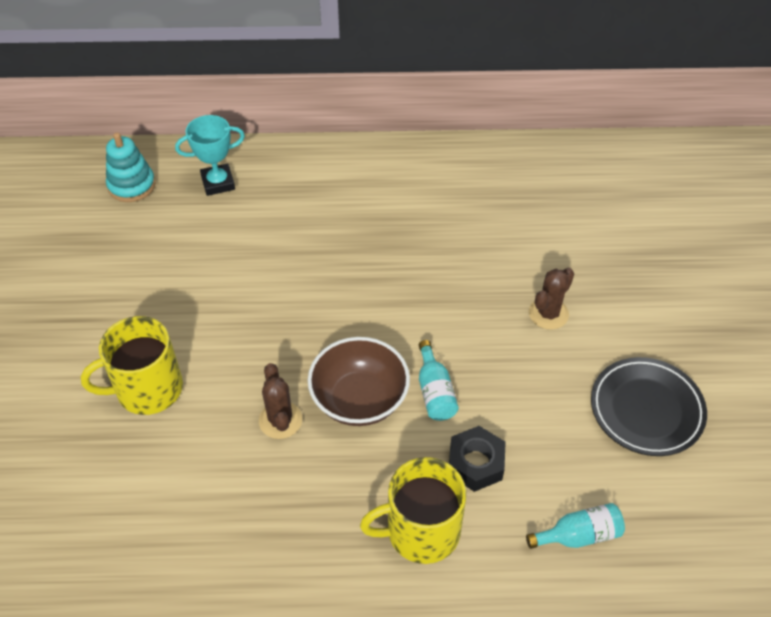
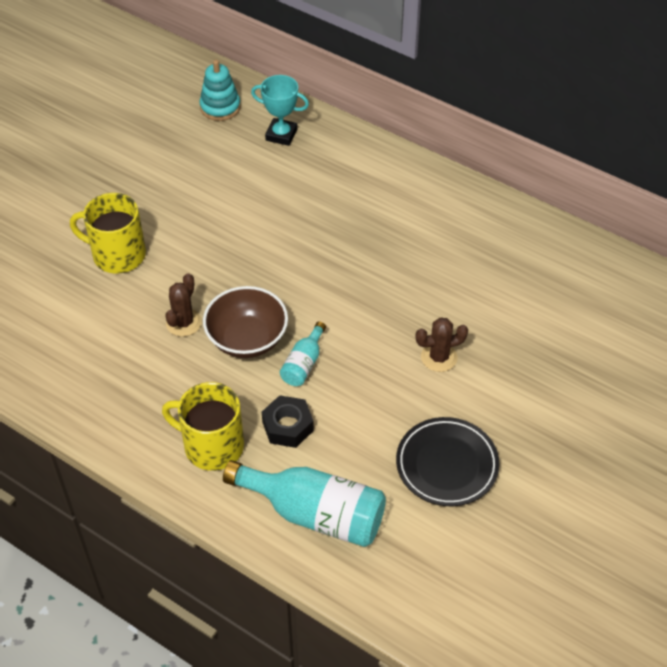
camera: 35 degrees right, 0 degrees up
(579, 535) = (315, 513): turquoise bottle -> turquoise bottle, size x1.99

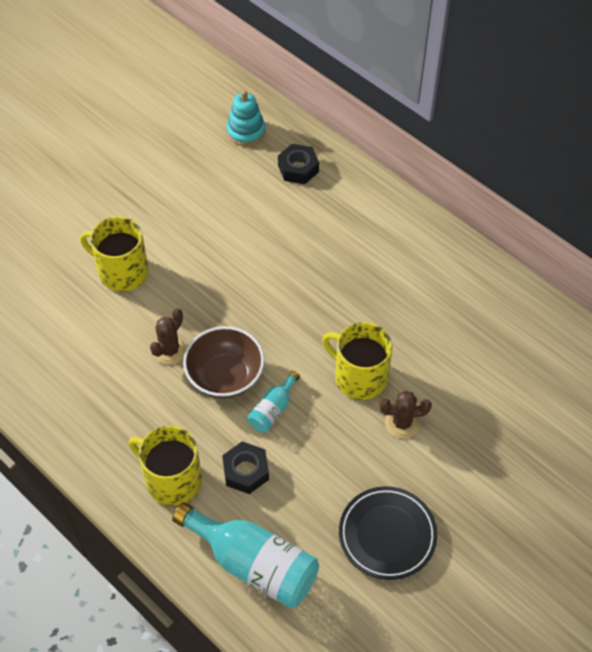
camera: 10 degrees right, 5 degrees up
(281, 135) = (298, 168): turquoise trophy -> black nut
(386, 320) = (359, 377): none -> yellow mug

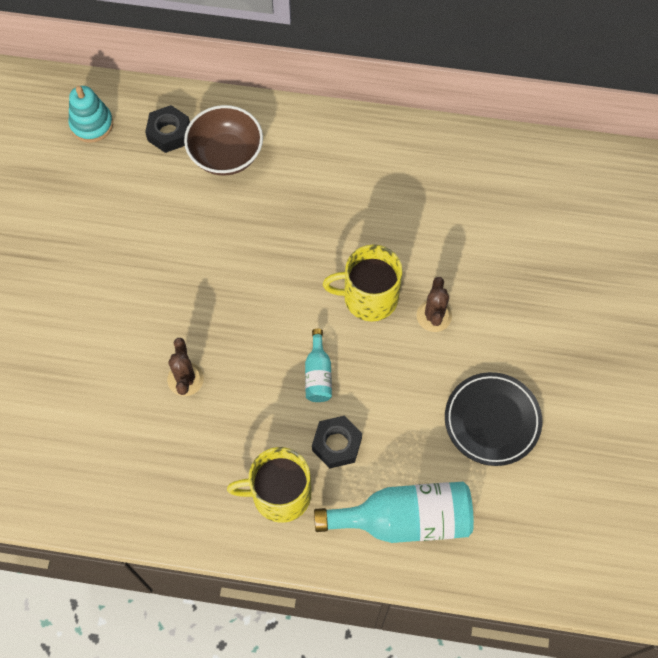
camera: 35 degrees left, 10 degrees up
(122, 271) = (81, 332): yellow mug -> none
(225, 376) = (253, 371): brown bowl -> brown bowl (226, 155)
(402, 423) = (434, 316): brown cactus -> brown cactus turned 45 degrees counterclockwise

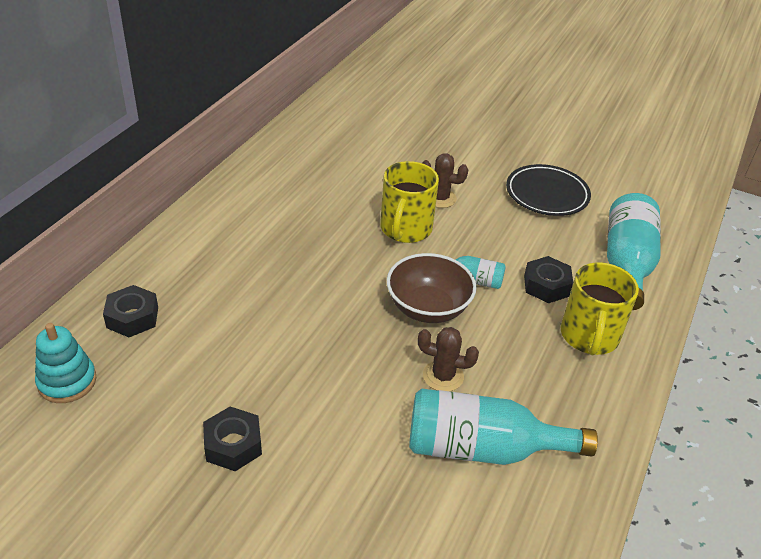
camera: 75 degrees left, 25 degrees down
(69, 253) = (233, 445): none -> black nut
(118, 427) = (482, 448): none -> turquoise bottle
(226, 155) = (192, 281): brown bowl -> brown bowl (428, 308)

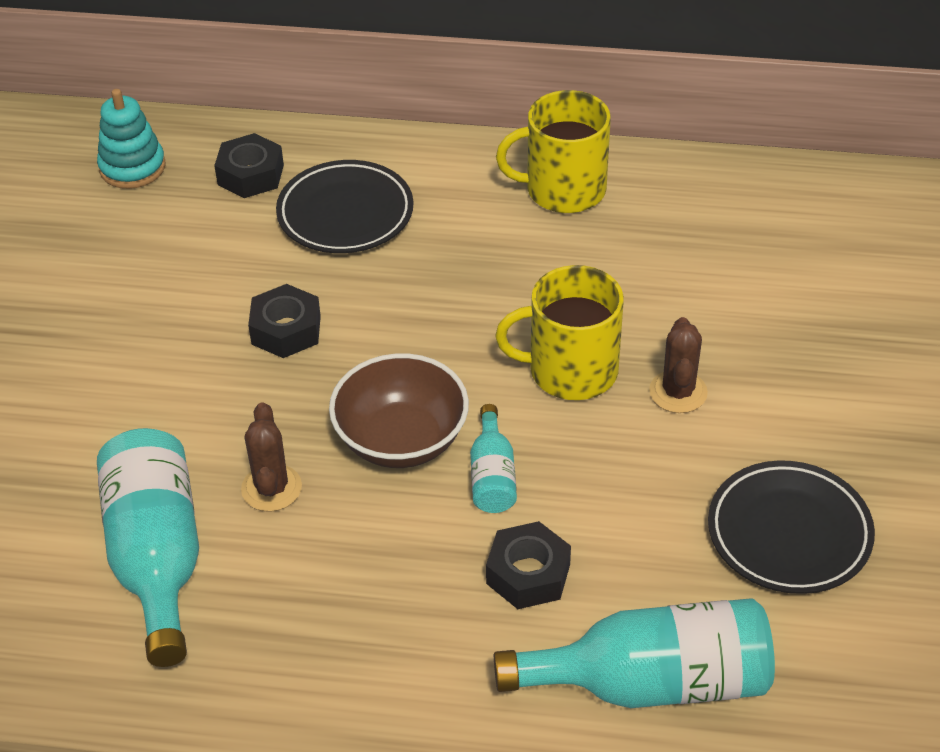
camera: 75 degrees right, 5 degrees up
(210, 281) = (345, 213): none -> black plate
(233, 445) = (88, 326): black nut -> black nut (286, 330)
(589, 336) = (433, 650): yellow mug -> yellow mug (563, 189)

